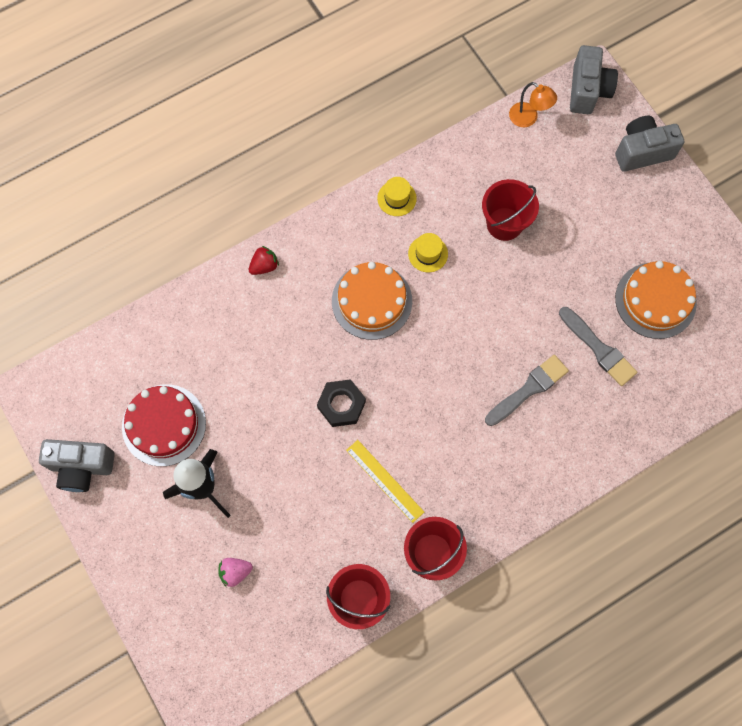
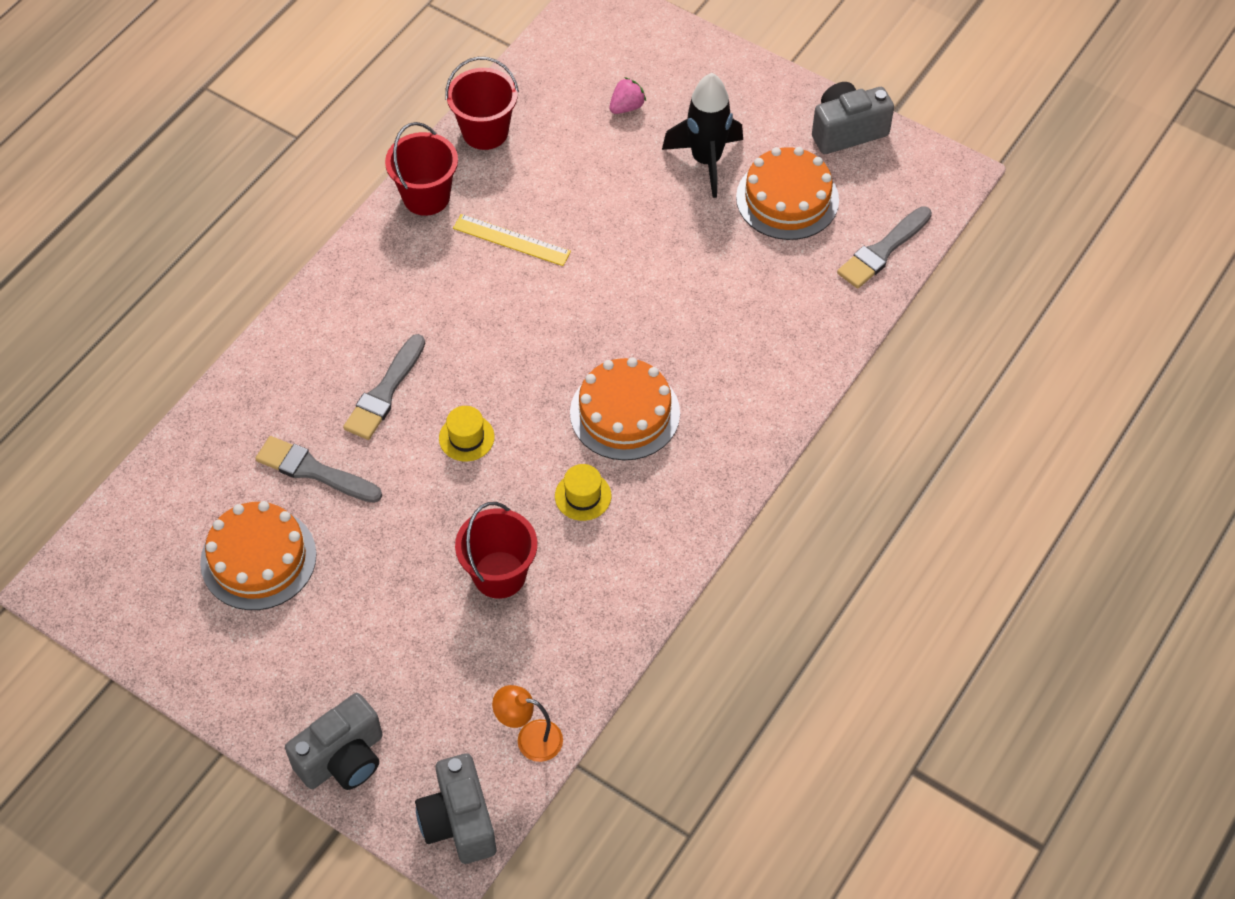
camera: 155 degrees right, 15 degrees down
(124, 349) = (882, 250): none -> grey brush
(164, 425) = (787, 199): red cake -> orange cake
(264, 266) = (780, 399): red strawberry -> none
(341, 405) = (600, 292): black nut -> none
(396, 198) = (659, 549): yellow hat -> yellow hat (466, 437)

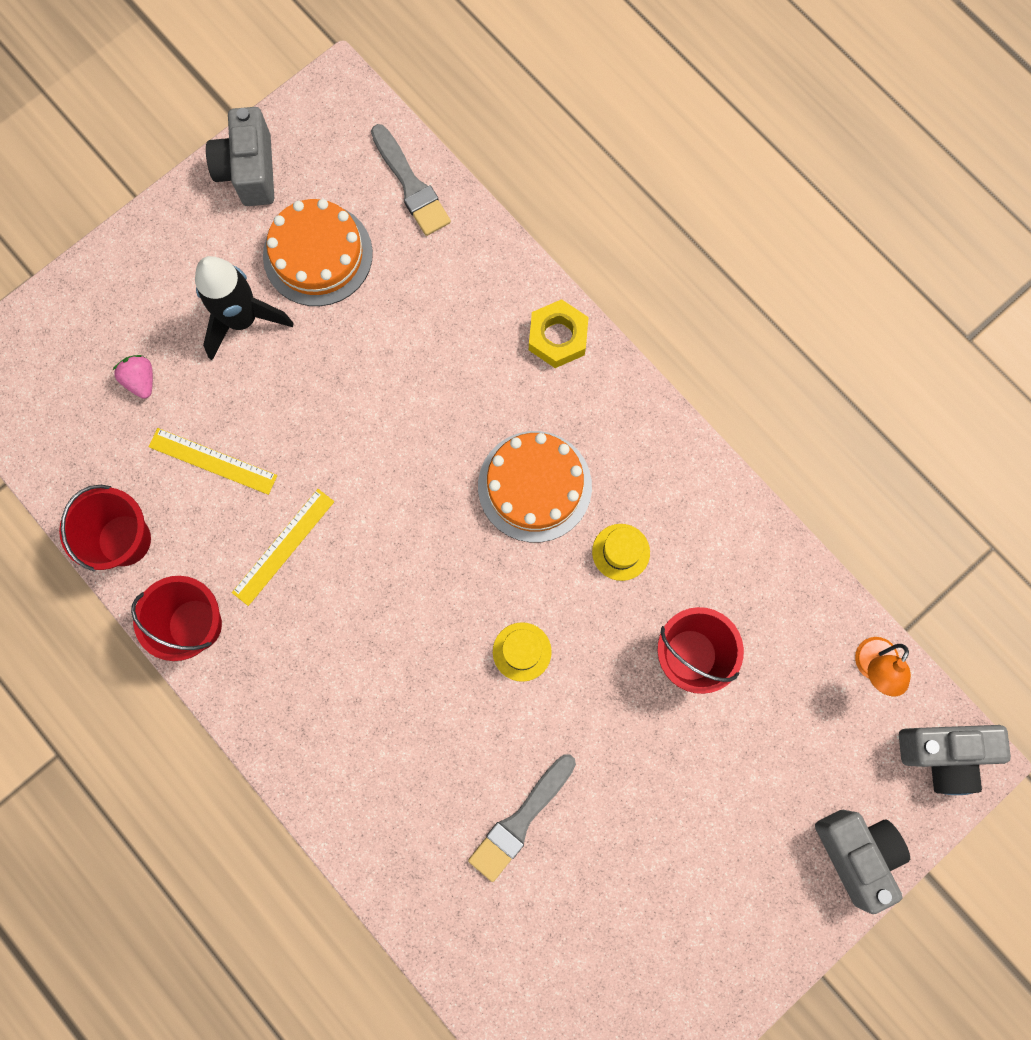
camera: 75 degrees left, 20 degrees up
(258, 558) = (612, 899): orange cake -> none
(385, 392) = (442, 725): grey brush -> none
(572, 173) = (213, 461): none -> yellow ruler
(776, 399) = (557, 337): none -> yellow nut

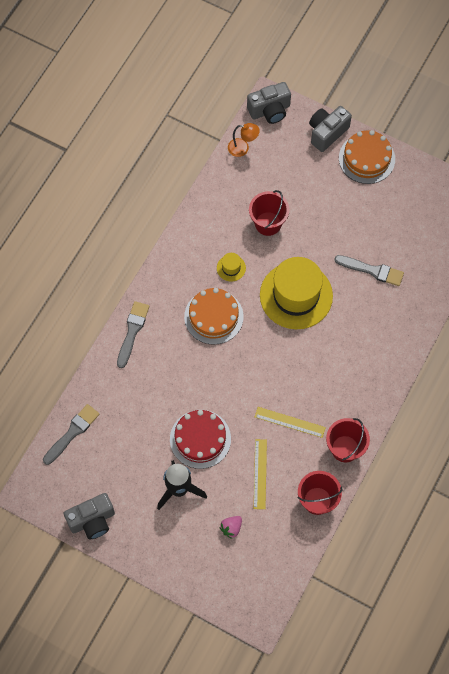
camera: 110 degrees left, 10 degrees down
(316, 384) = (200, 439): none -> red cake
(318, 254) = (129, 465): orange cake -> orange cake (366, 158)
(522, 651) = (296, 295): yellow hat -> yellow hat, size x2.48
(557, 337) = (132, 331): yellow nut -> grey brush
(943, 754) = (270, 111): grey camera -> grey camera turned 90 degrees clockwise

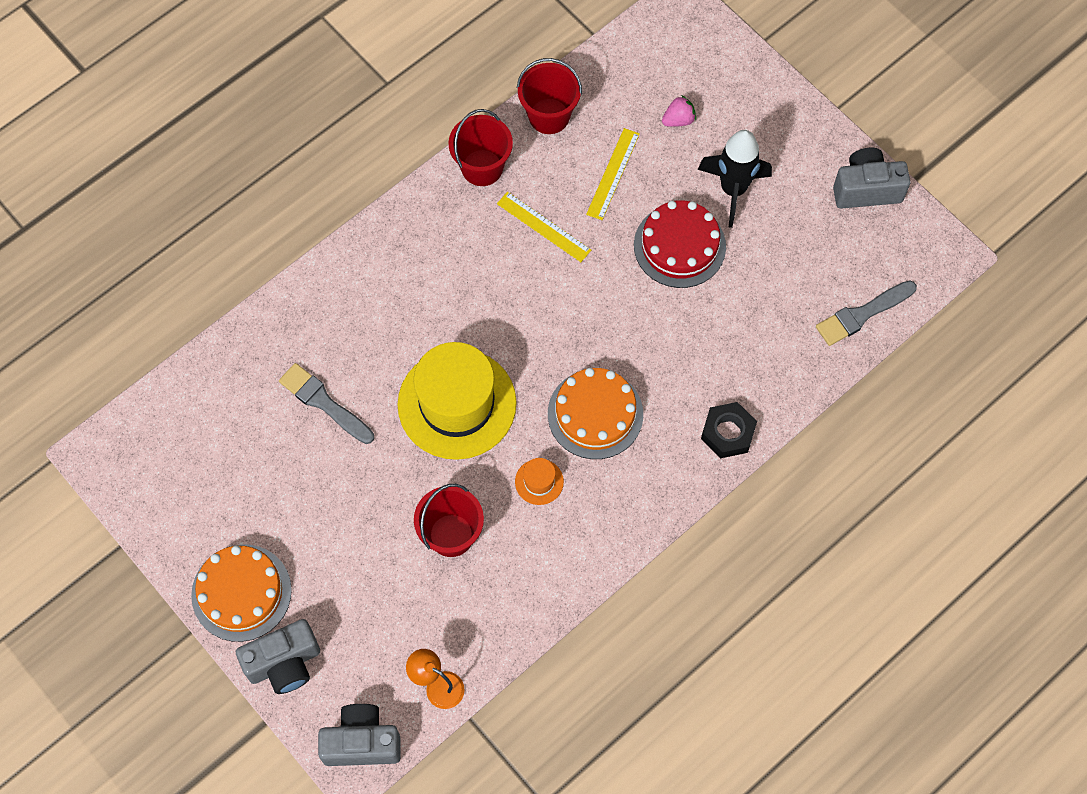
camera: 160 degrees left, 0 degrees up
(132, 331) = (728, 433): grey brush -> black nut
(231, 268) = (539, 481): yellow hat -> orange hat

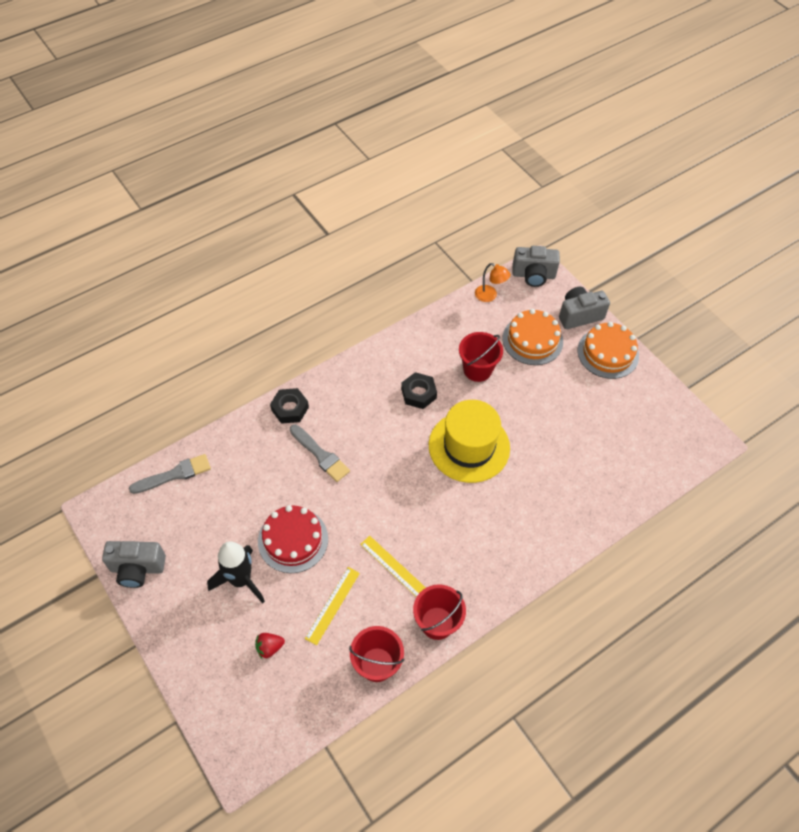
camera: 175 degrees left, 10 degrees down
(324, 402) = (560, 457): grey brush -> grey brush (320, 455)
(539, 481) = (418, 393): orange hat -> black nut
(595, 414) = (376, 430): orange cake -> orange cake (532, 340)
(678, 120) = (269, 647): pink strawberry -> red strawberry

